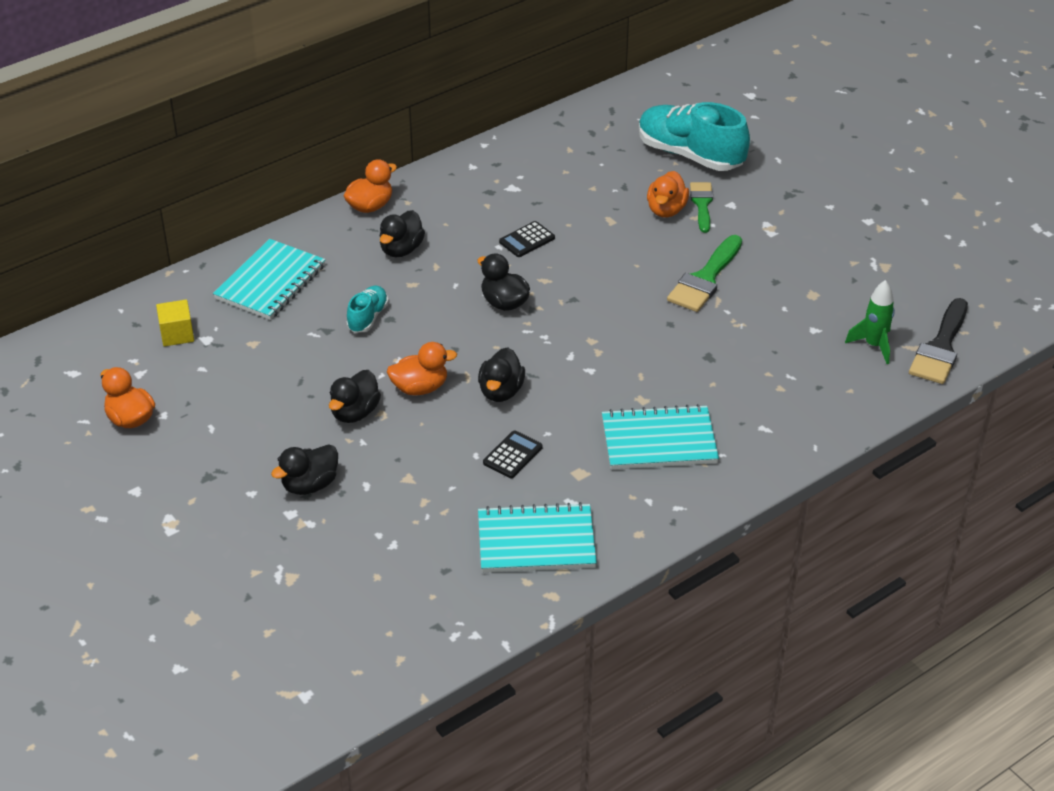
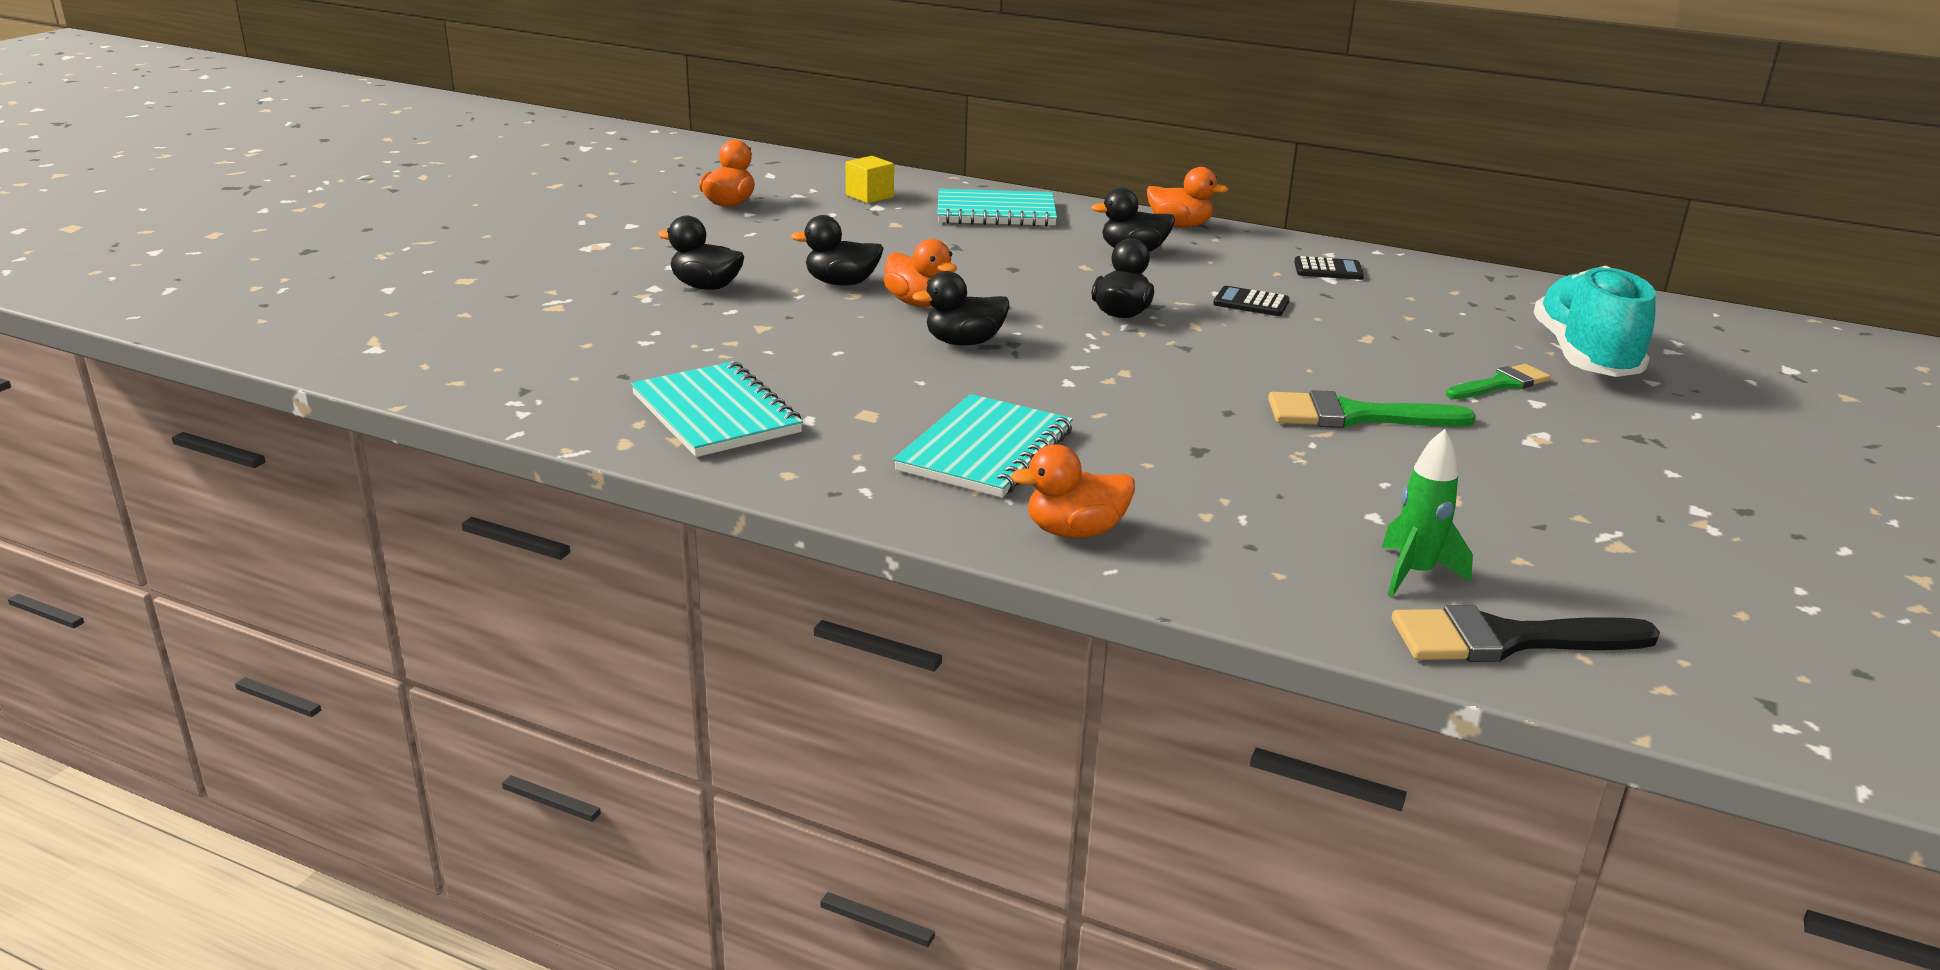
camera: 60 degrees right, 15 degrees down
(368, 317) = (1001, 259): turquoise shoe -> none
(513, 455) = (858, 370): black calculator -> black calculator (1328, 270)
(659, 441) = (985, 451): turquoise notebook -> turquoise notebook turned 60 degrees clockwise
(666, 210) = (1447, 365): orange duck -> orange duck (1075, 531)

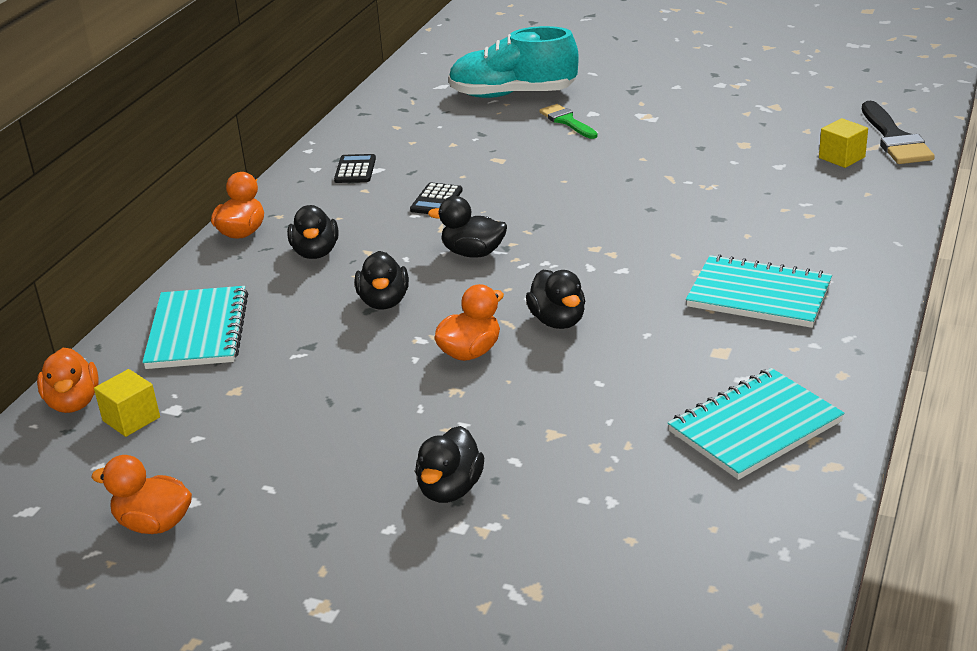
camera: 90 degrees left, 5 degrees up
(841, 283) = (424, 402): black duck -> black duck (384, 302)
(1075, 531) = (857, 256): orange duck -> orange duck (73, 402)
(1354, 416) = (638, 167): green brush -> none
(1414, 574) = (841, 157): green rocket -> yellow cube

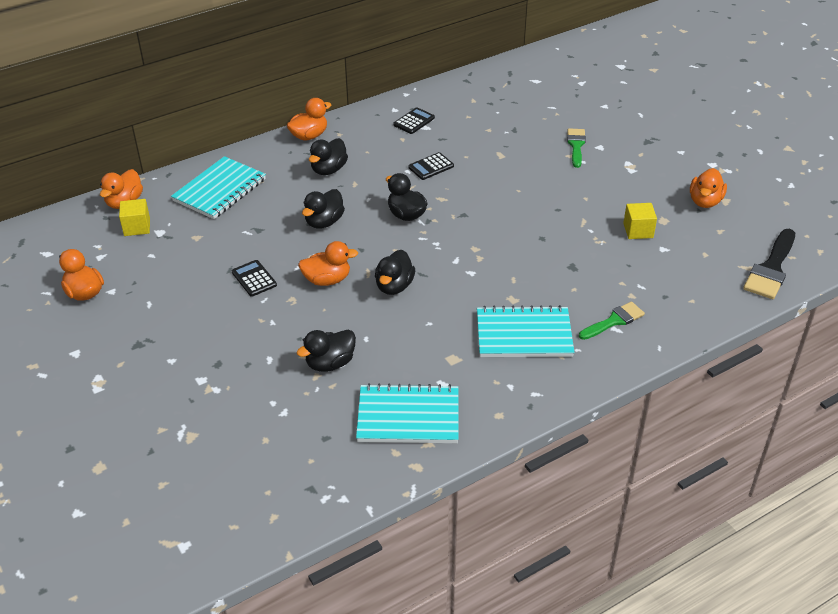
camera: 35 degrees right, 10 degrees up
(376, 394) = (254, 279): none -> black calculator
(450, 489) = (221, 356): black duck -> black duck (330, 363)
(512, 94) = (569, 108): turquoise shoe -> none
(758, 114) = (705, 201): none -> orange duck
(759, 295) = (524, 335): turquoise notebook -> turquoise notebook turned 60 degrees counterclockwise
(825, 242) = (614, 321): none -> green brush
(841, 157) = (713, 264): yellow cube -> yellow cube (638, 230)

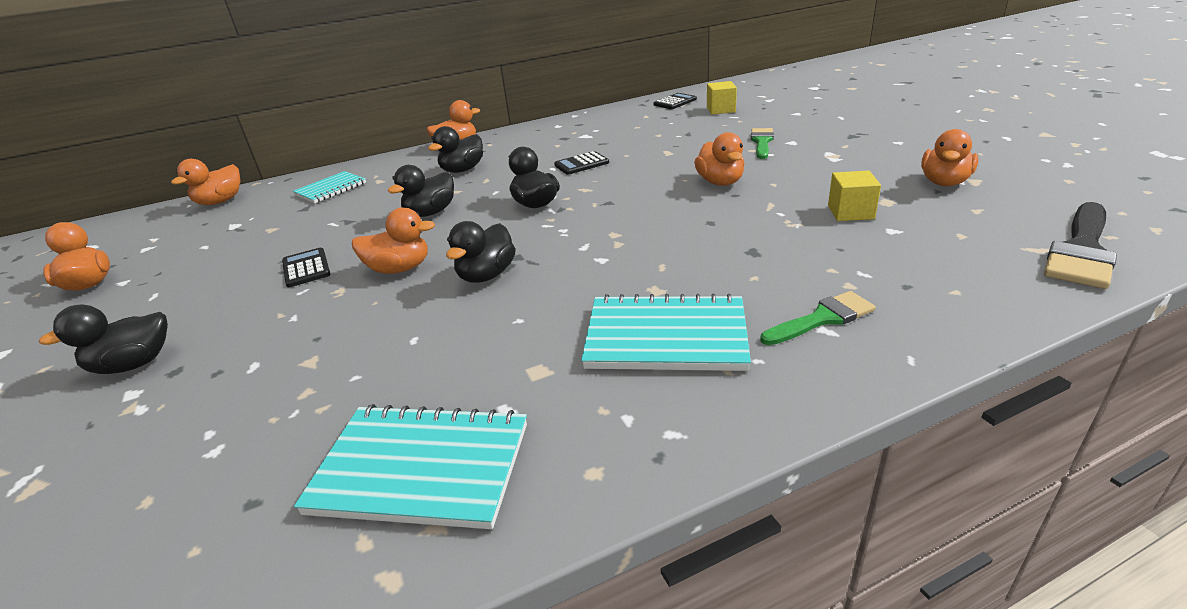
camera: 10 degrees right, 10 degrees down
(137, 227) = (213, 221): yellow cube -> yellow cube (720, 110)
(220, 190) = (331, 189): turquoise notebook -> turquoise notebook, size x0.62
(330, 363) = (339, 374): black duck -> black duck (134, 364)
(414, 121) = (575, 132): black calculator -> black calculator (675, 102)
(546, 194) = (720, 182): none -> orange duck

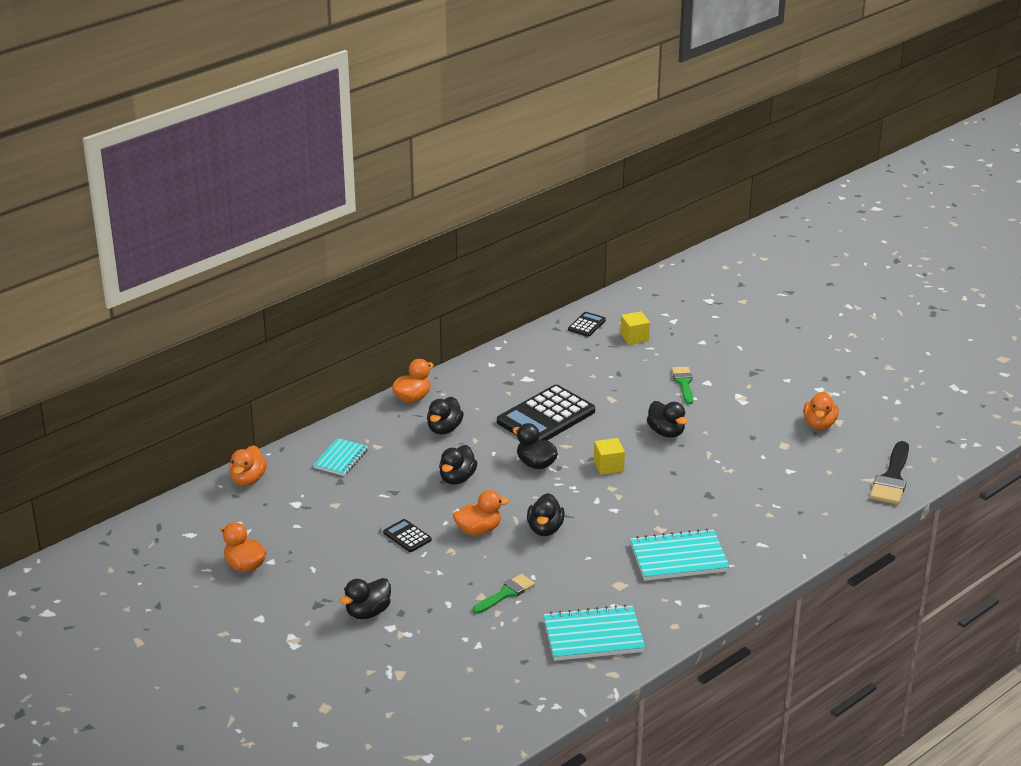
camera: 20 degrees left, 0 degrees up
(581, 164) = (546, 417): black calculator -> black calculator, size x2.18
(720, 182) = (666, 432): orange duck -> black duck
(822, 319) = (758, 538): green brush -> green brush (506, 593)
(850, 212) = (762, 457): yellow cube -> yellow cube (608, 466)

